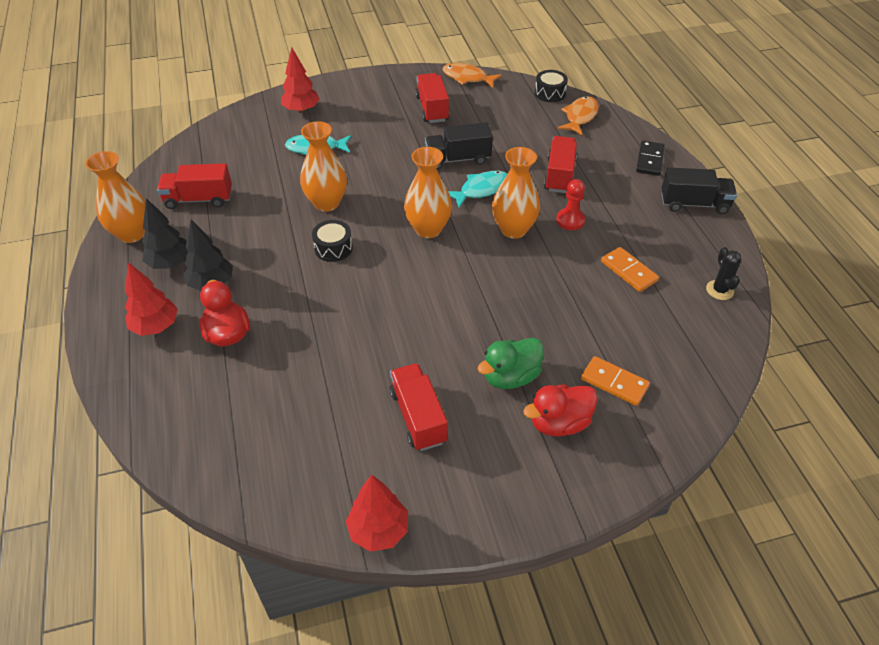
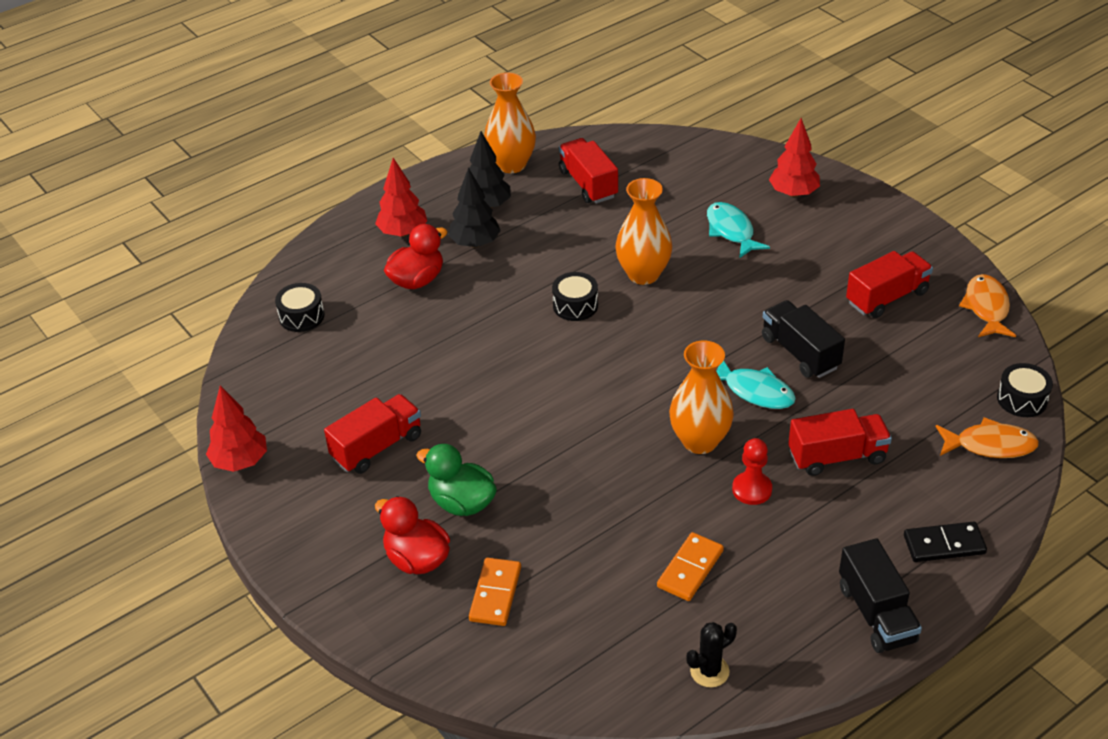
camera: 70 degrees right, 5 degrees down
(210, 431) = (301, 316): none -> black drum
(428, 229) = (652, 368): orange vase -> none

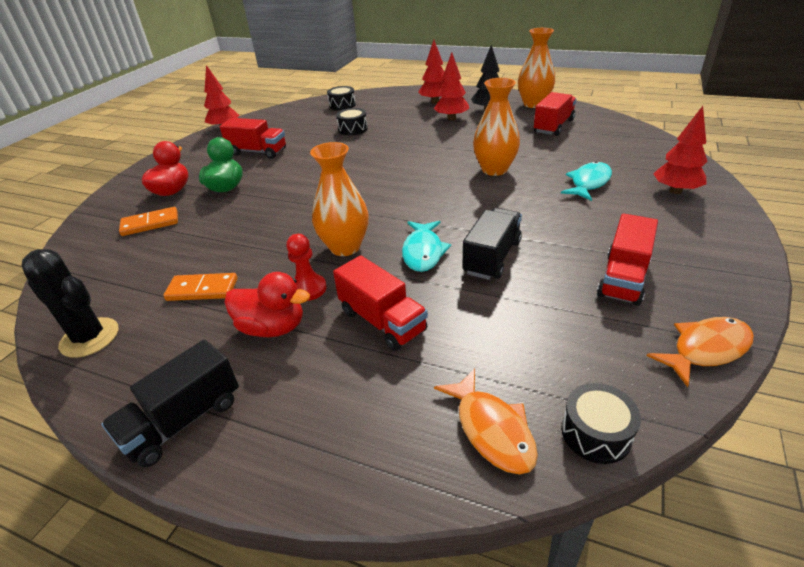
camera: 60 degrees right, 5 degrees down
(417, 280) = (401, 117): red duck -> red duck (272, 327)
(475, 243) = (451, 119): black tree -> red tree
(575, 305) = (435, 160): black drum -> black drum (353, 129)
(709, 671) = (90, 337): black cactus -> black cactus, size x1.59
(887, 297) = (623, 278): red truck -> red truck turned 90 degrees clockwise
(944, 544) = (307, 442): black domino -> none

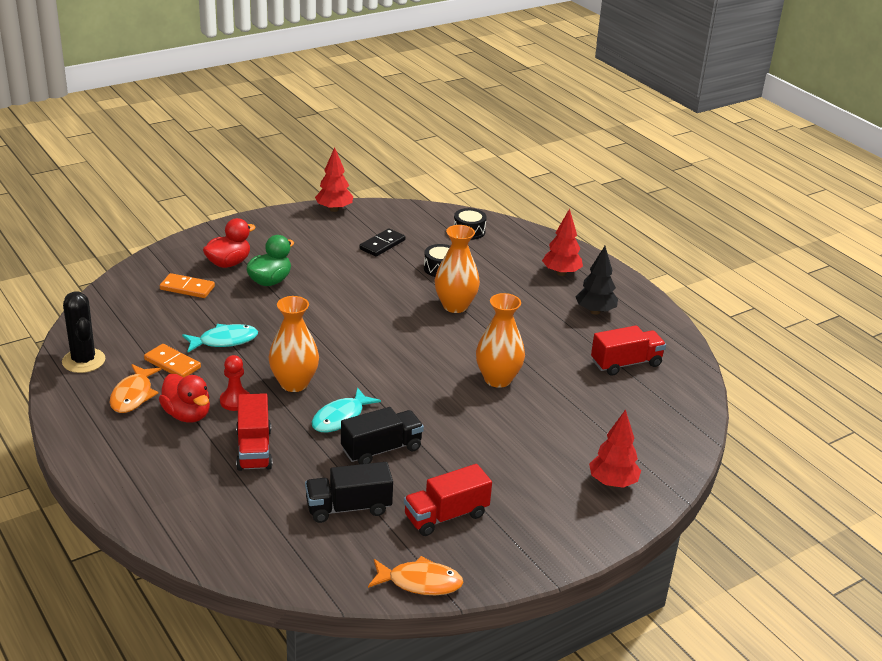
camera: 30 degrees right, 5 degrees down
(183, 420) = (92, 440): black truck -> black truck (348, 507)
(258, 152) = (332, 254): red truck -> none
(290, 133) = (382, 244): none -> black domino
(451, 119) = (545, 303): red tree -> none
(491, 429) = (236, 540): orange fish -> orange fish (133, 395)
(533, 104) = (653, 327): orange vase -> orange vase (455, 306)
(588, 183) = (554, 435): turquoise fish -> turquoise fish (224, 341)
(596, 433) = (286, 575): black drum -> none

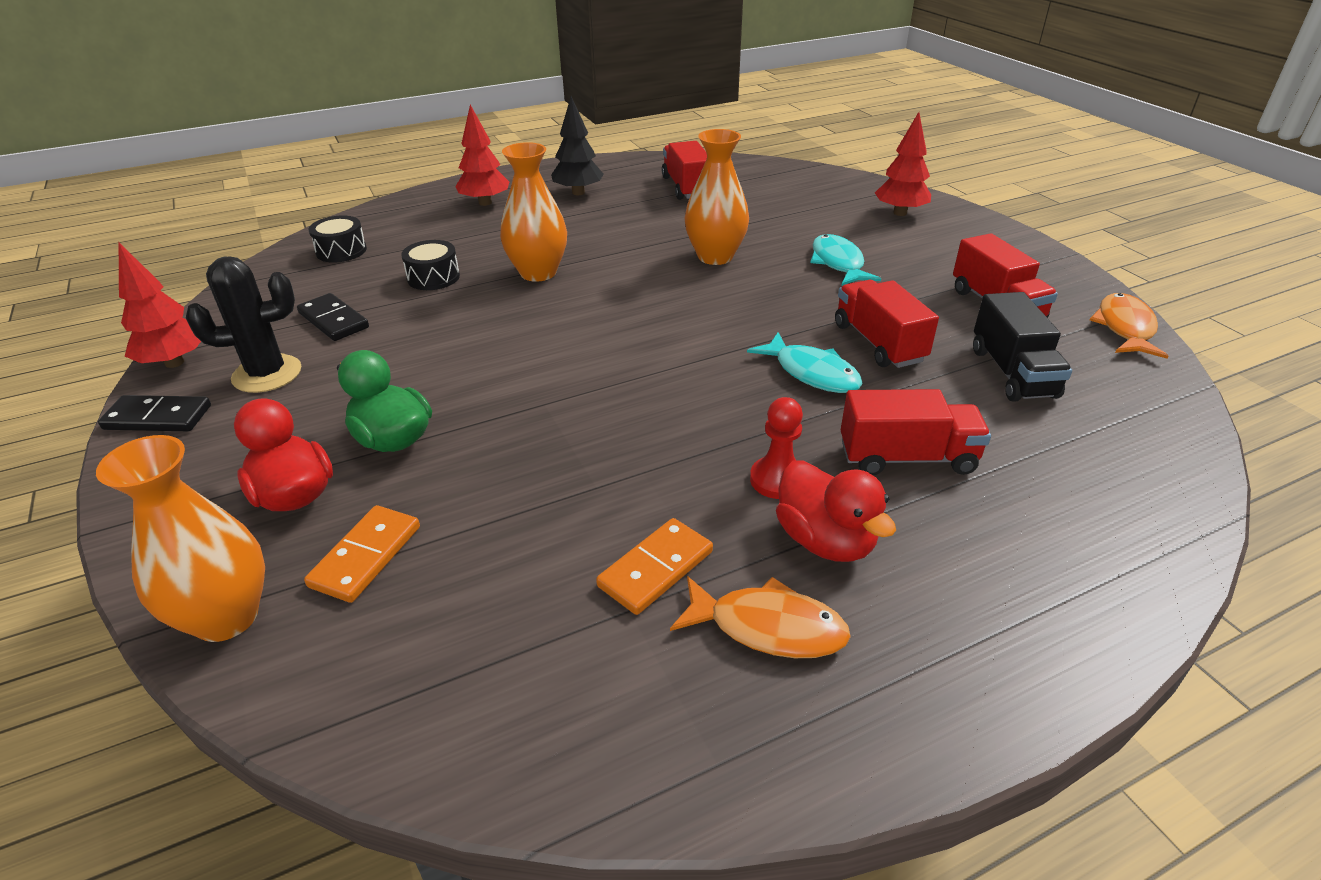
camera: 80 degrees left, 5 degrees up
(83, 361) = (629, 737): black cactus -> black cactus (267, 374)
(187, 415) = (825, 540): red duck -> red duck turned 90 degrees clockwise
(224, 341) = (585, 496): turquoise fish -> turquoise fish (838, 263)
(286, 217) = (158, 418): none -> black domino
(294, 383) = (724, 415): orange vase -> orange vase (226, 617)
(381, 449) = (878, 343): black truck -> red truck

